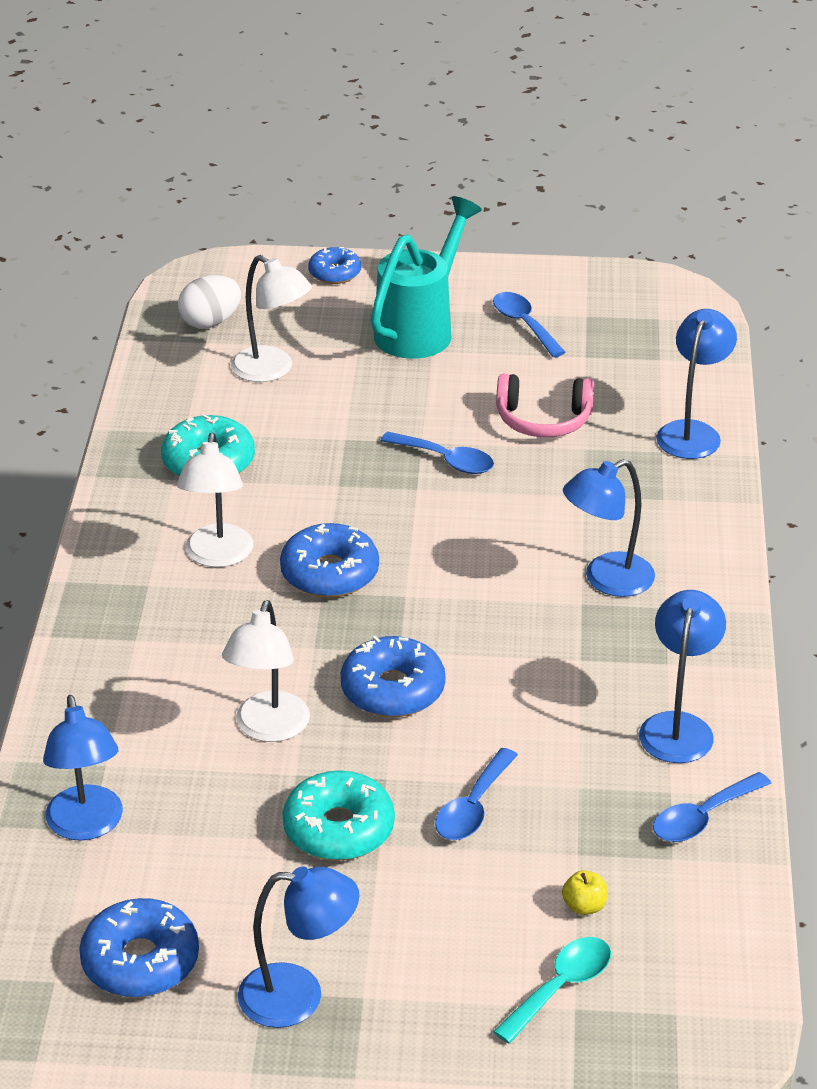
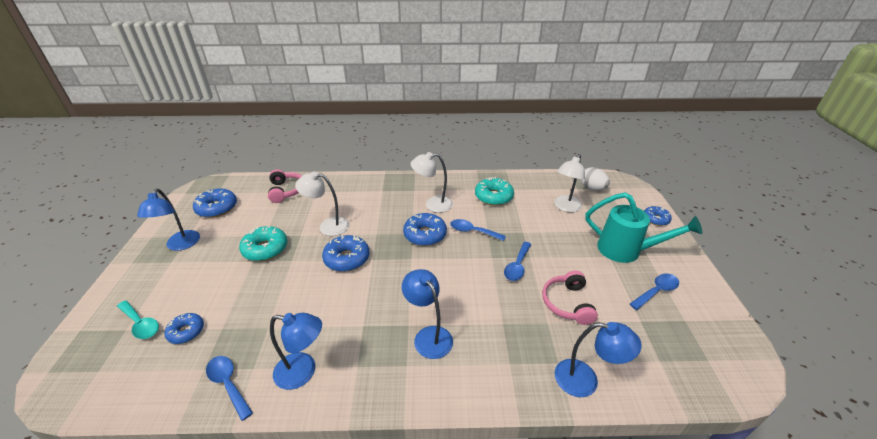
camera: 85 degrees right, 0 degrees up
(87, 826) = (286, 191): blue lamp -> pink headphones
(473, 807) = (265, 289): blue spoon -> blue spoon (473, 231)
(584, 906) = (186, 331): yellow apple -> blue donut

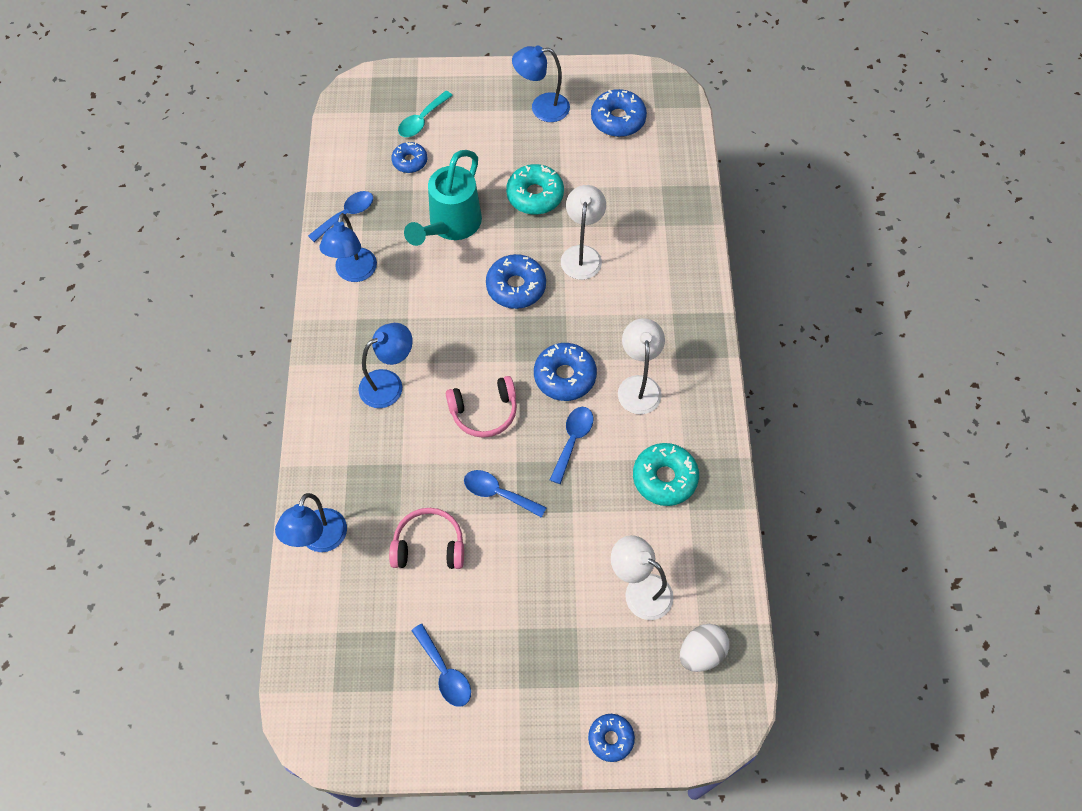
camera: 90 degrees right, 25 degrees up
(286, 191) = (664, 188): pink headphones -> pink headphones (484, 411)
(626, 251) = (529, 659): turquoise watering can -> turquoise watering can (450, 226)

